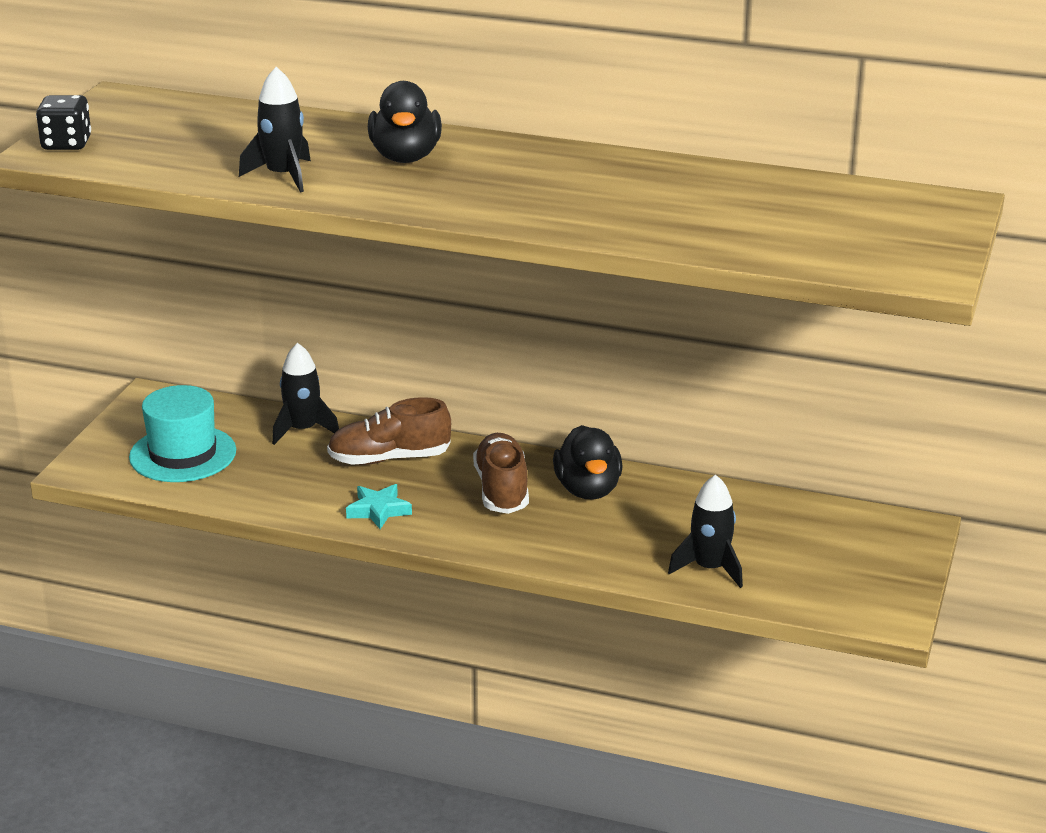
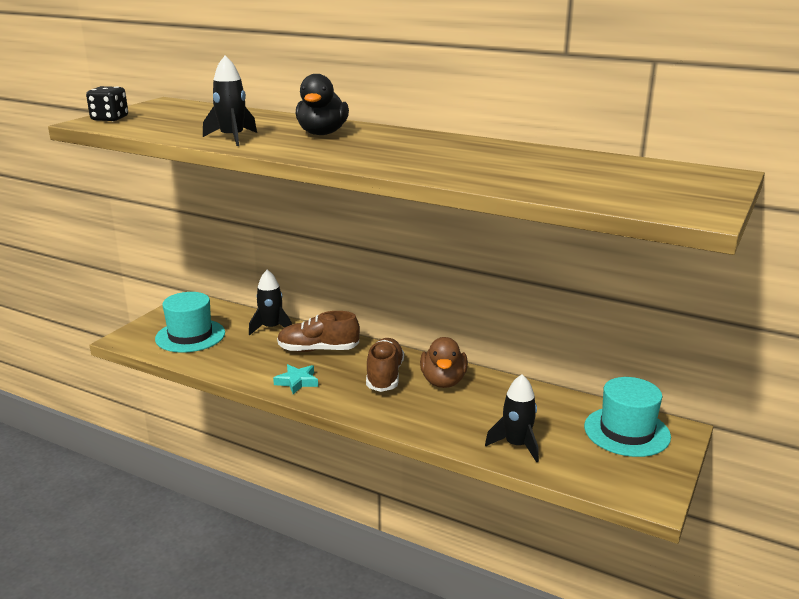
camera: 10 degrees right, 5 degrees down
(588, 490) = (443, 381): black duck -> brown duck
(850, 536) = (626, 431): none -> turquoise hat

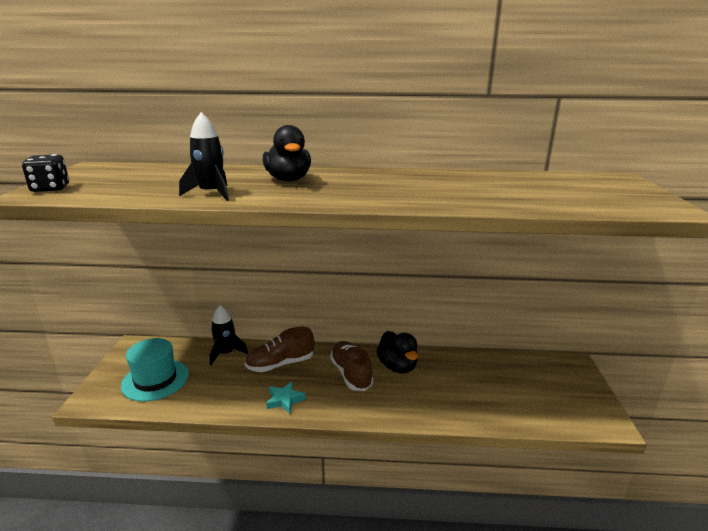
camera: 25 degrees left, 0 degrees up
(443, 381) = (397, 366): brown duck -> black duck
(516, 445) = (491, 407): black rocket -> none
(626, 431) = (547, 373): turquoise hat -> none

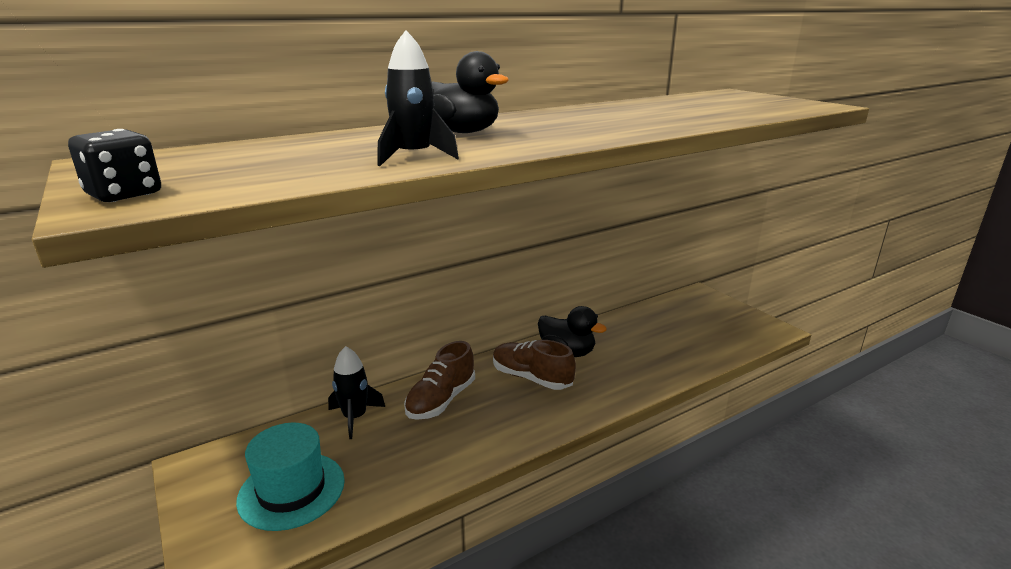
camera: 35 degrees left, 0 degrees up
(285, 400) = (494, 433): turquoise star -> none

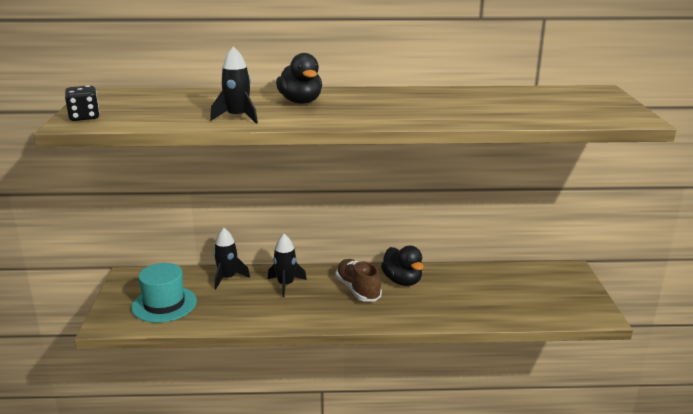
camera: 30 degrees right, 0 degrees up
(441, 400) = (286, 285): brown shoe -> black rocket

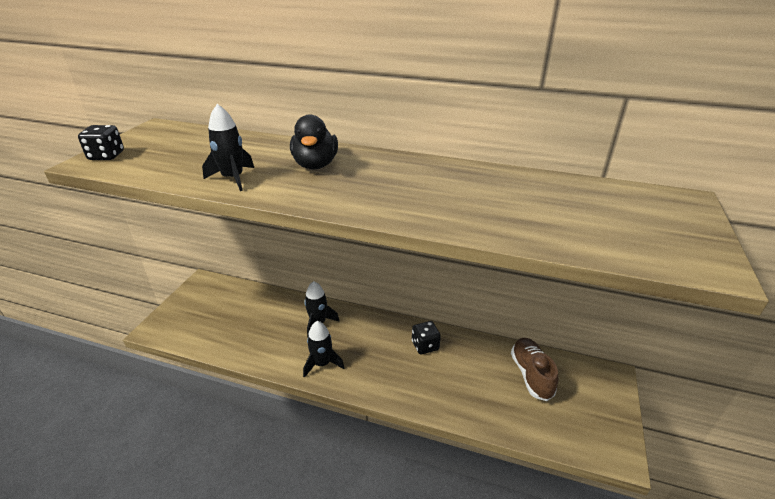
camera: 20 degrees right, 10 degrees up
(164, 304) = (209, 319): turquoise hat -> none
(227, 278) = (275, 303): black rocket -> black rocket (322, 363)
(358, 290) = (378, 345): brown shoe -> brown shoe (531, 375)
(402, 281) = (425, 346): black duck -> black dice

